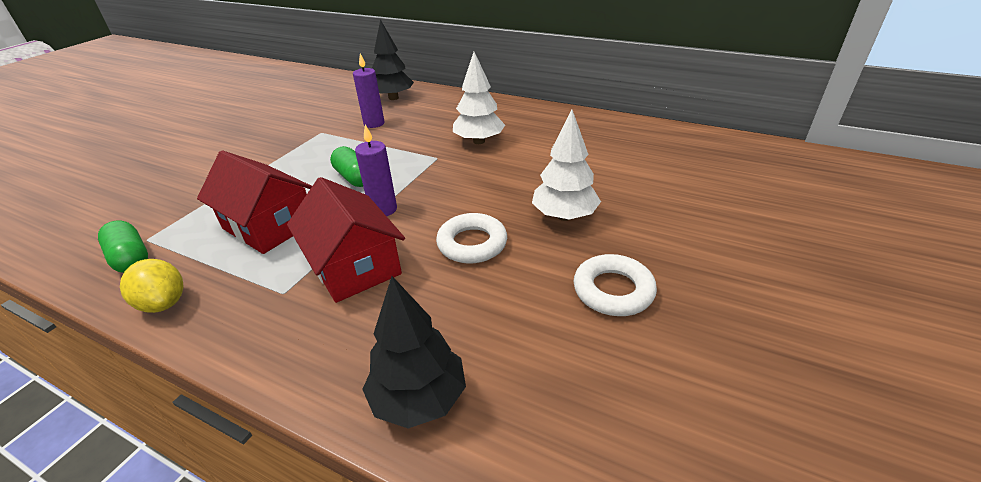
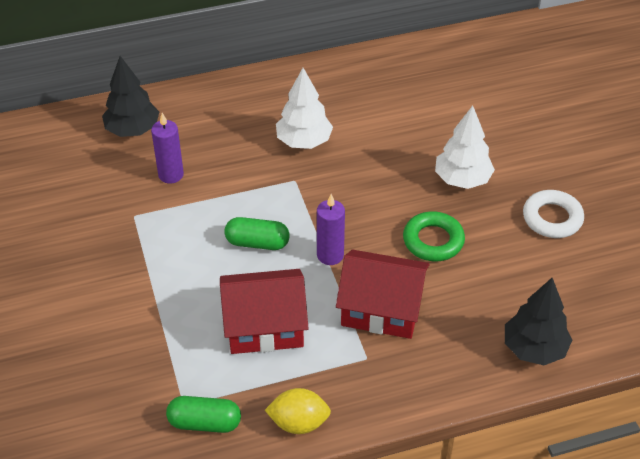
camera: 45 degrees left, 10 degrees up
(472, 244) = (433, 241): white ring -> green ring

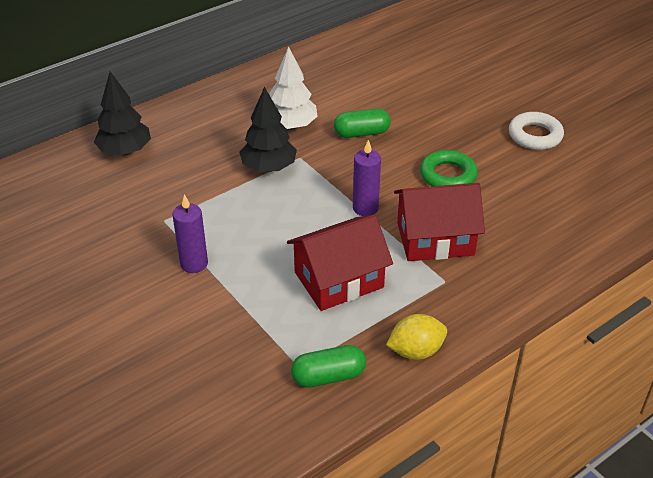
camera: 20 degrees left, 5 degrees down
(171, 175) = (182, 179): purple candle -> purple candle (194, 264)
(257, 243) = (294, 214): green capsule -> green capsule (361, 133)
(462, 179) = (444, 124): white tree -> none
(534, 349) = (581, 236): black tree -> black tree (269, 167)

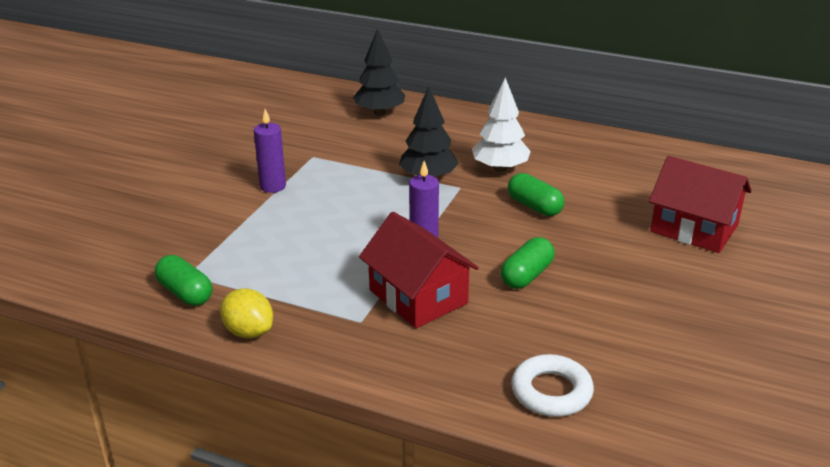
camera: 60 degrees right, 10 degrees down
(338, 280) = (311, 260): red house -> red house (694, 228)
(448, 175) = (527, 275): green ring -> green capsule
(535, 135) = (669, 314): white ring -> white ring (551, 392)

